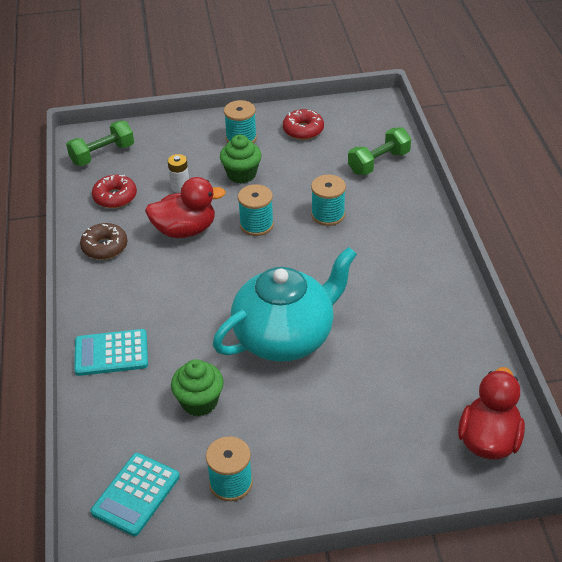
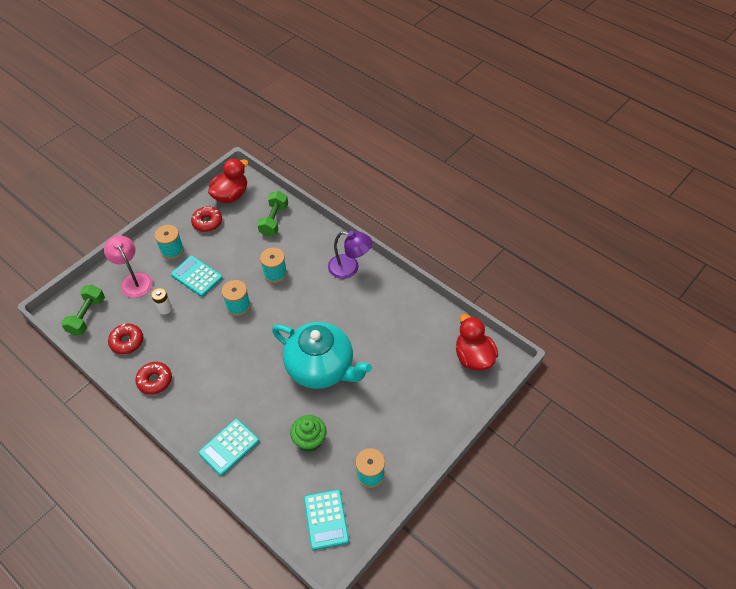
camera: 40 degrees left, 10 degrees up
(105, 247) = (155, 381): brown donut -> red donut
(177, 146) = (134, 280): none -> pink lamp
(185, 230) = (196, 336): red duck -> red duck (231, 195)
(241, 174) = (196, 276): green cupcake -> turquoise calculator
(285, 337) = (321, 368): turquoise teapot -> turquoise teapot turned 105 degrees clockwise
(421, 255) = (350, 268): none -> purple lamp

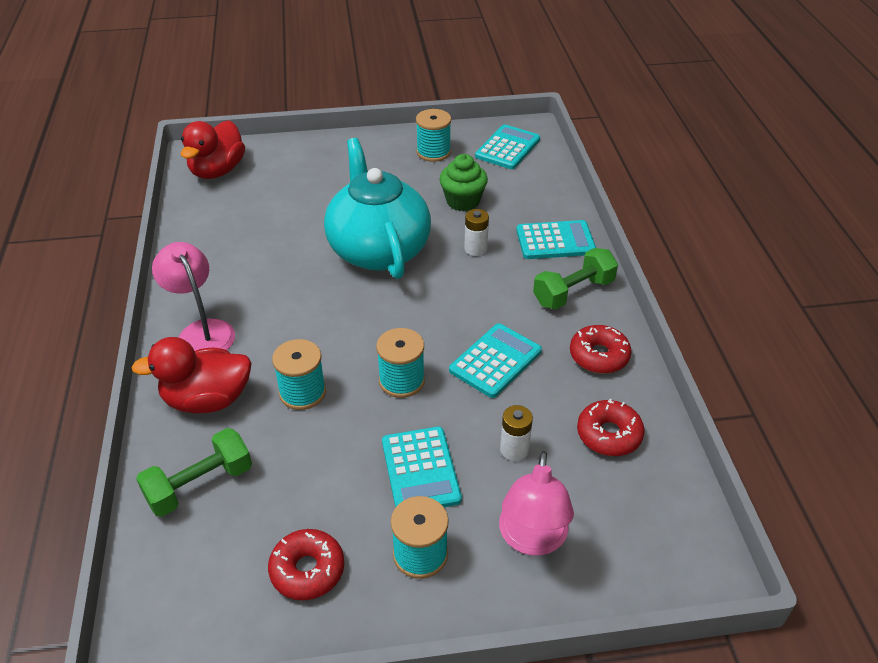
camera: 140 degrees left, 10 degrees down
(87, 316) = (657, 525): green dumbbell -> green dumbbell (573, 292)
(204, 344) = (495, 361): none -> turquoise calculator
(231, 195) = (205, 604): red duck -> red duck (207, 400)
(270, 407) = (475, 249): none -> white battery
(350, 268) = (202, 331): purple lamp -> pink lamp

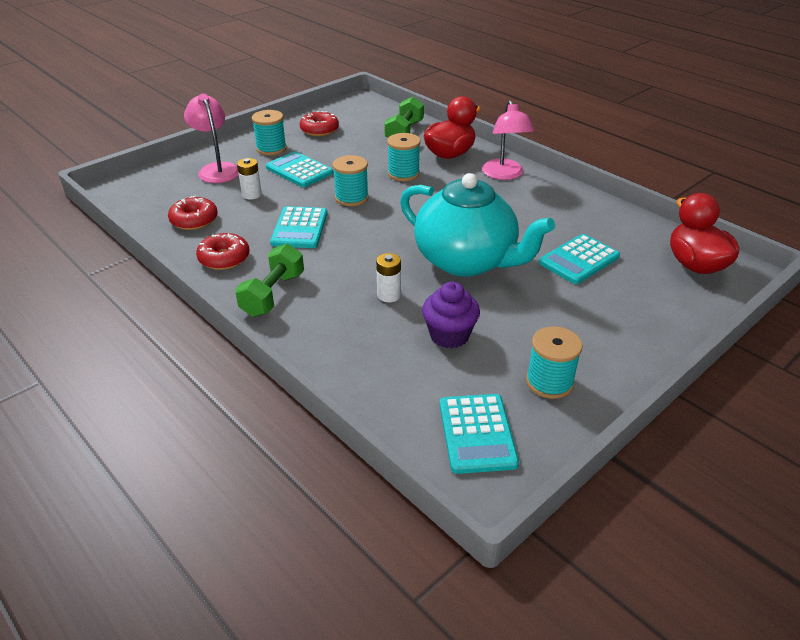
camera: 145 degrees right, 5 degrees down
(202, 331) = (504, 175): pink lamp -> pink lamp turned 60 degrees clockwise
(463, 201) = (449, 335): green cupcake -> purple cupcake
(555, 241) = (322, 334): turquoise calculator -> turquoise calculator (579, 260)

